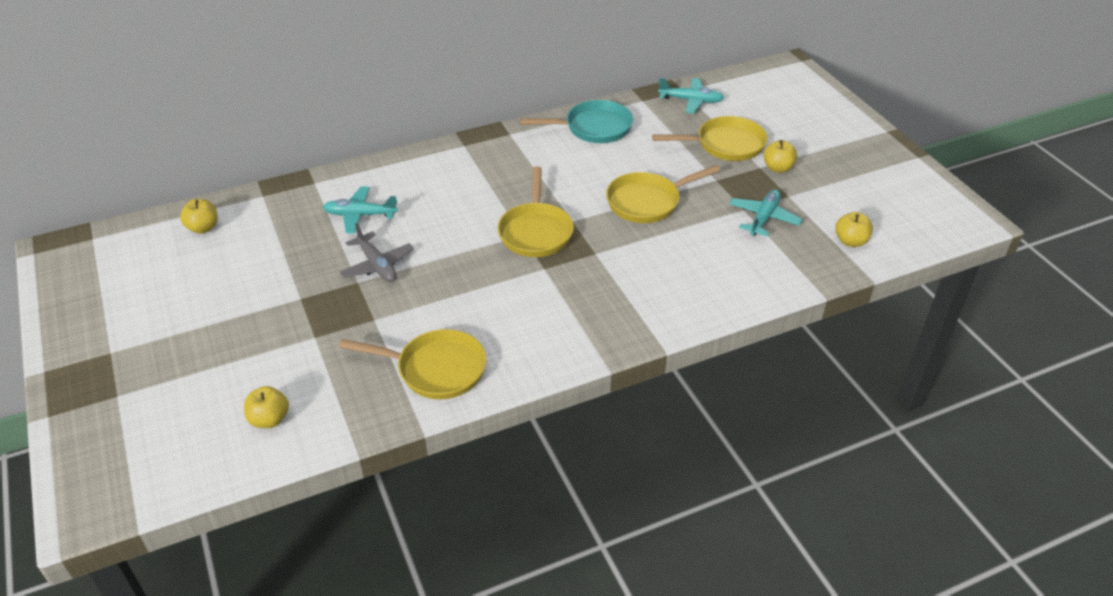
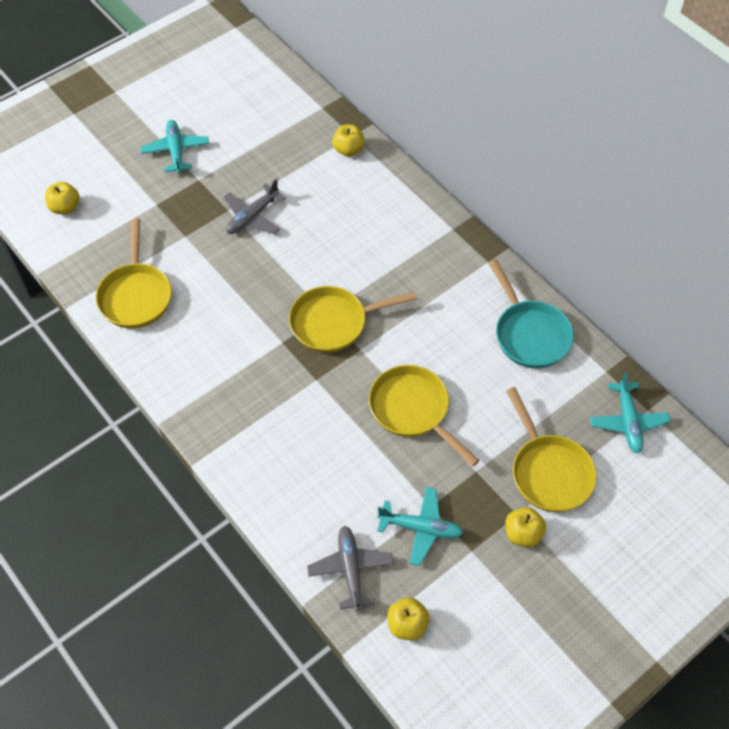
camera: 75 degrees right, 15 degrees up
(203, 228) = (267, 86): yellow apple -> yellow apple (348, 150)
(360, 215) = (316, 183): turquoise plane -> turquoise plane (176, 151)
(796, 264) = (350, 569): none -> grey plane

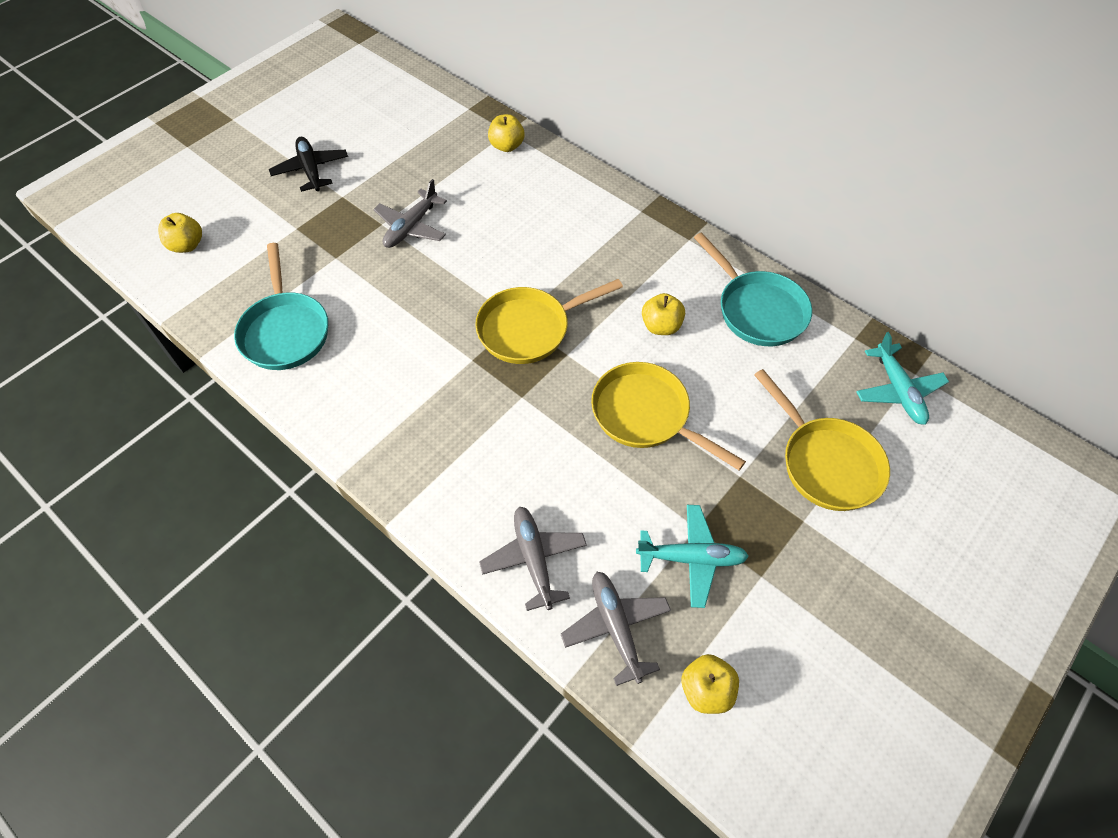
camera: 10 degrees left, 0 degrees up
(136, 295) = (285, 331): yellow pan -> turquoise pan
(176, 151) = (311, 170): turquoise plane -> black plane
(299, 509) = (534, 559): none -> grey plane
(522, 534) = (817, 544): yellow apple -> yellow apple (661, 326)

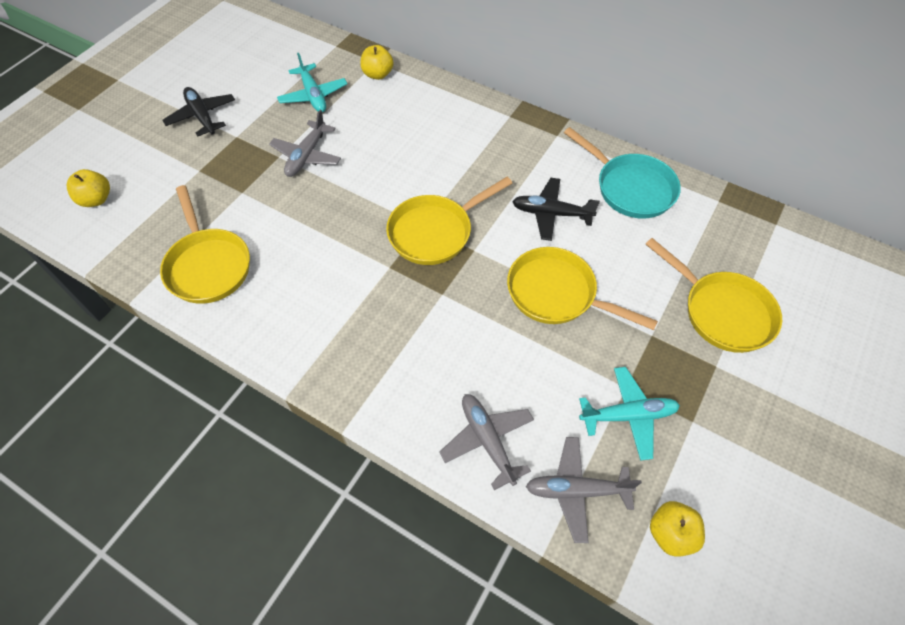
camera: 10 degrees left, 0 degrees up
(285, 331) = (208, 266): turquoise pan -> yellow pan
(616, 627) = (576, 490): grey plane -> grey plane turned 60 degrees counterclockwise
(661, 326) = (551, 214): yellow apple -> black plane
(898, 390) = (765, 240): turquoise plane -> turquoise plane (313, 95)

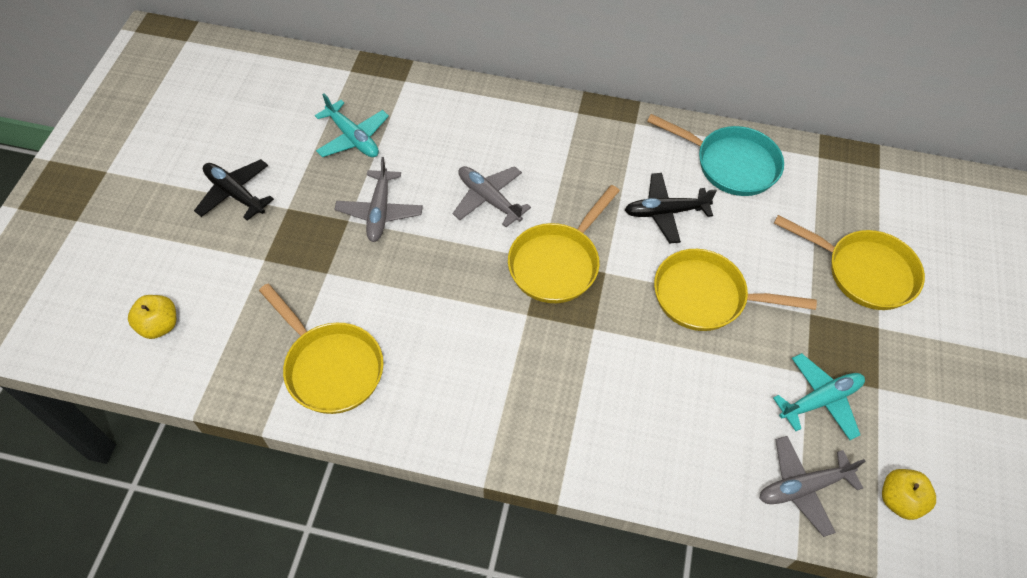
camera: 20 degrees left, 0 degrees up
(378, 74) = (414, 96): yellow apple -> none
(487, 440) = (702, 465): grey plane -> grey plane (489, 199)

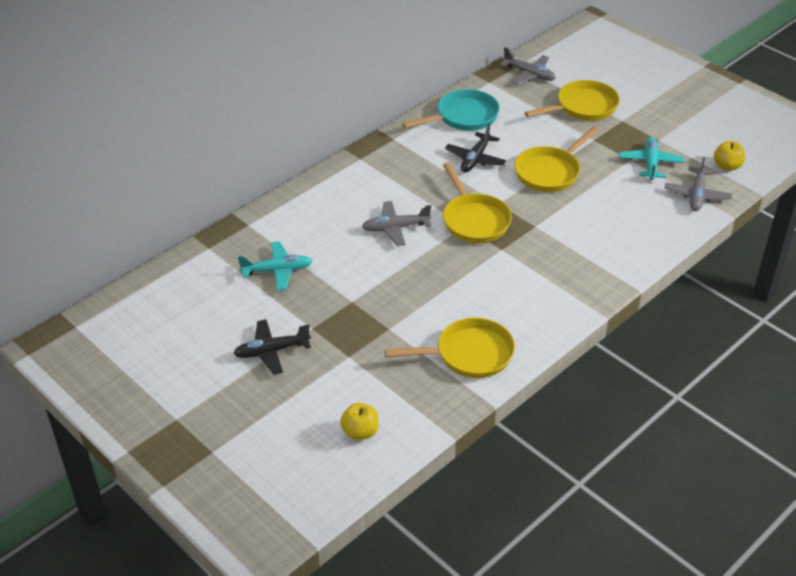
camera: 55 degrees left, 15 degrees down
(379, 212) = (358, 283): grey plane -> grey plane (529, 74)

